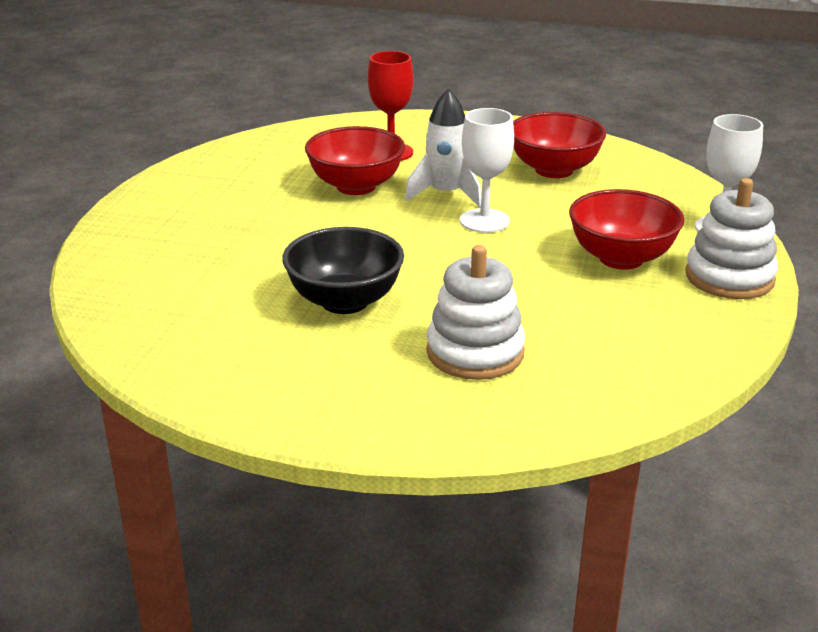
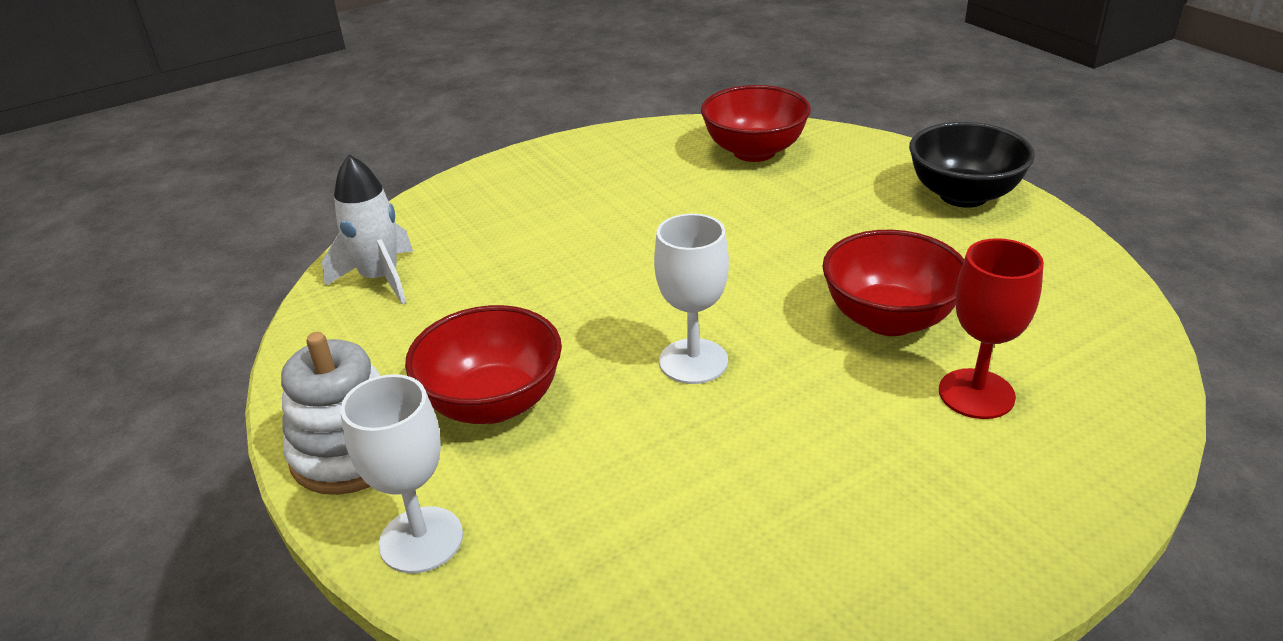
camera: 135 degrees right, 5 degrees up
(344, 301) = (656, 218): black bowl -> black bowl (963, 195)
(446, 194) = (793, 371): white rocket -> white rocket (380, 279)
(475, 352) = (502, 240): white stacking toy -> none
(554, 170) = (759, 510): red bowl -> red bowl (754, 151)

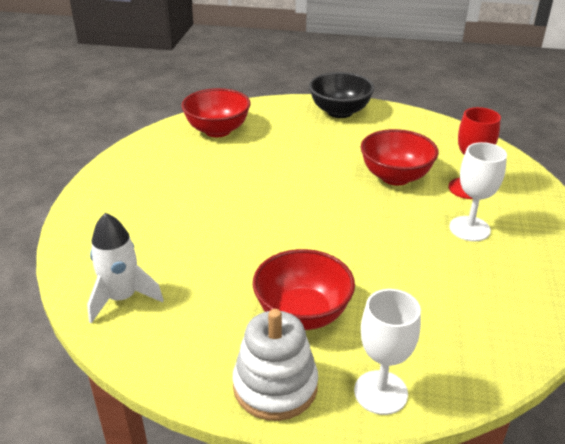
camera: 50 degrees left, 0 degrees up
(693, 361) = (354, 238): white goblet -> white goblet (469, 228)

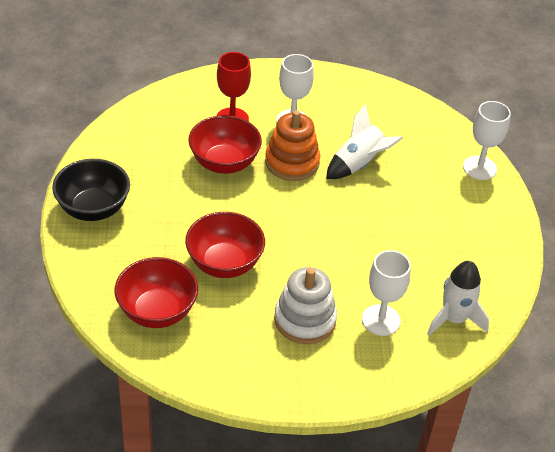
camera: 105 degrees left, 10 degrees up
(149, 244) = (381, 320): none -> white goblet
(275, 386) = (497, 216): white stacking toy -> white stacking toy (305, 320)
(302, 314) = (427, 209): red bowl -> red bowl (224, 263)
(391, 269) = (359, 164): none -> white rocket
(395, 219) = (292, 162): none -> orange stacking toy

